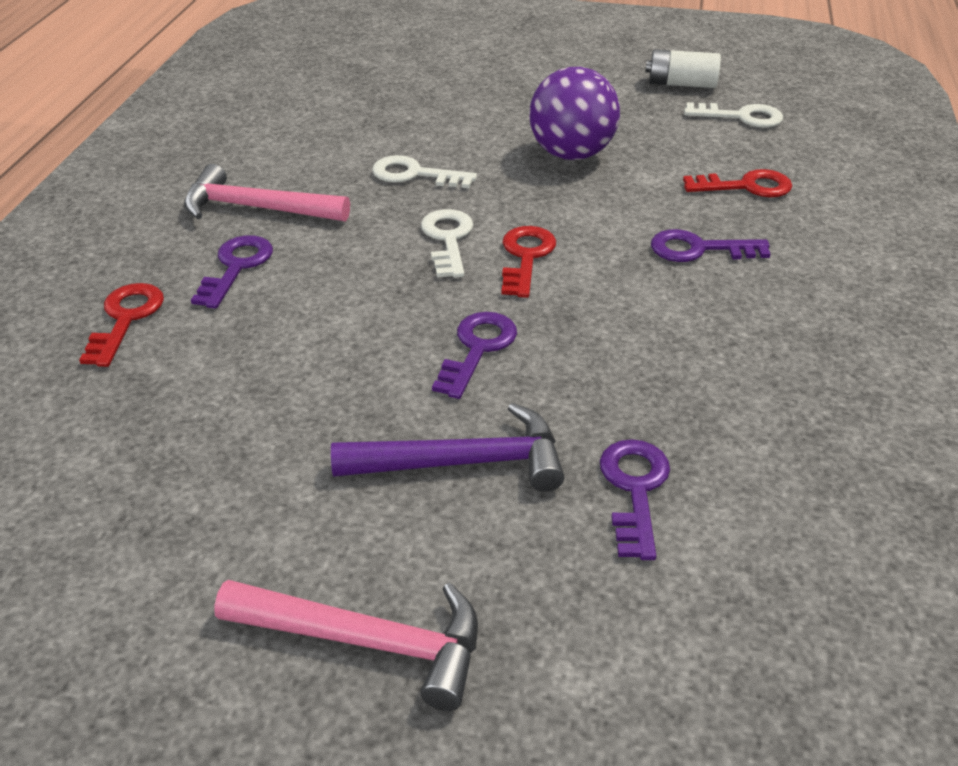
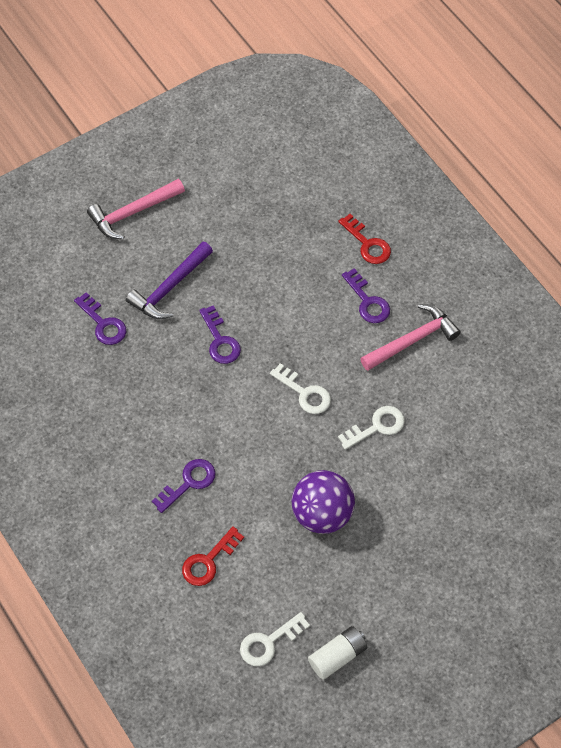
camera: 135 degrees right, 20 degrees up
(526, 257) = (258, 410): red key -> none

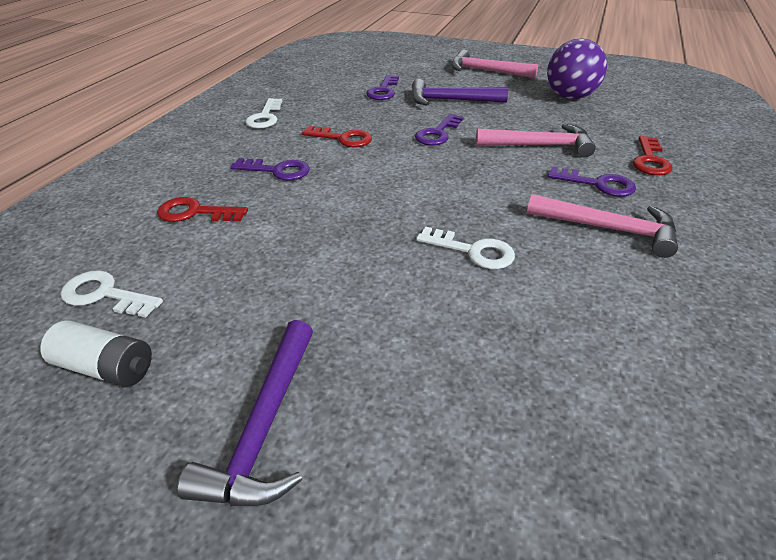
camera: 55 degrees right, 20 degrees down
(172, 410) = (343, 138): none -> red key
(294, 290) = (539, 146): none -> pink hammer
(305, 393) = (448, 191): white key -> white key (265, 117)
(322, 514) = (317, 261): purple ball -> purple ball (570, 97)
(367, 301) = (598, 184): purple key -> purple key turned 90 degrees counterclockwise
(428, 599) = (265, 426): none -> purple hammer

